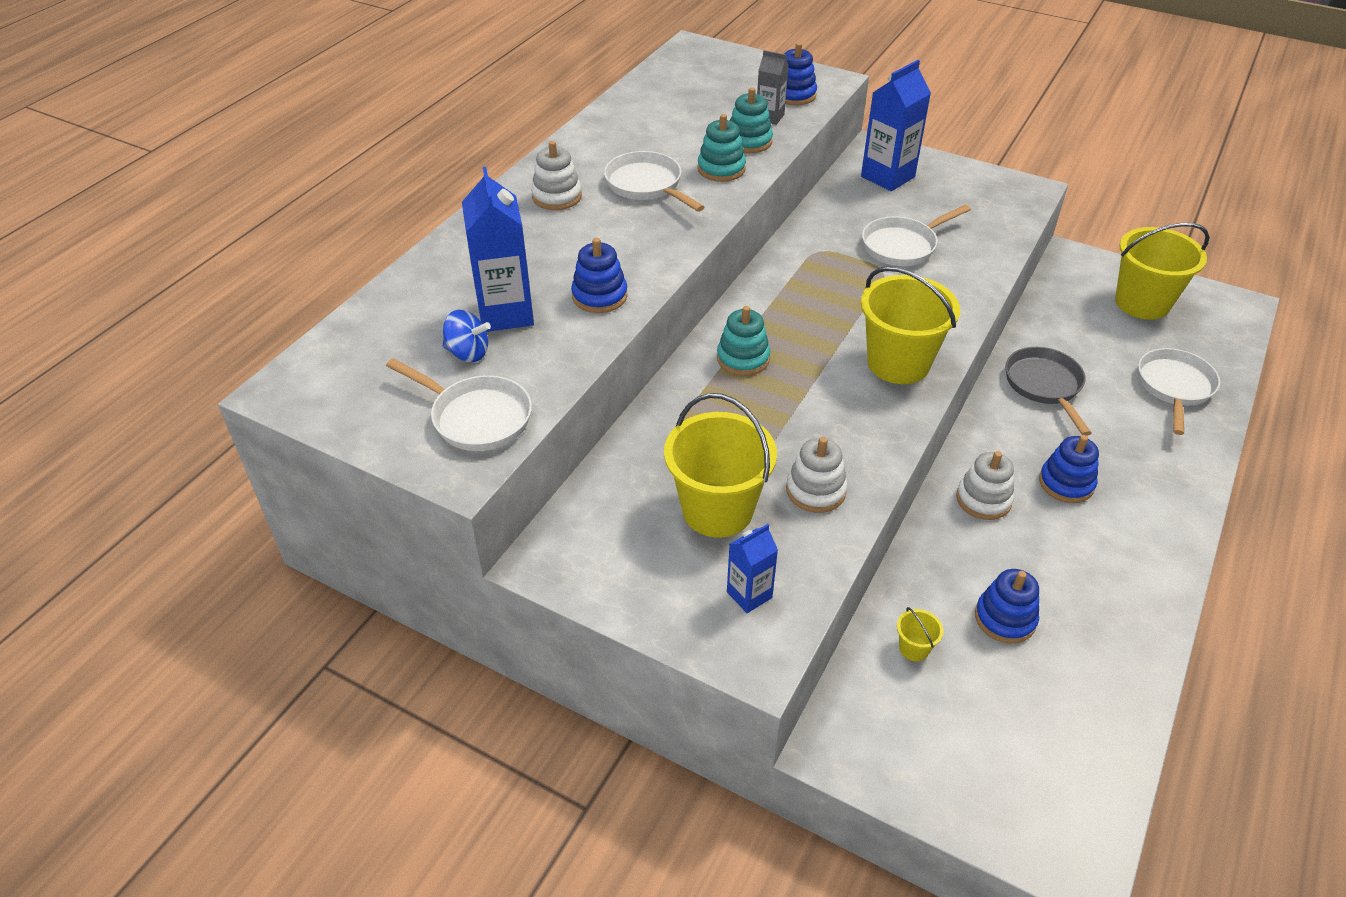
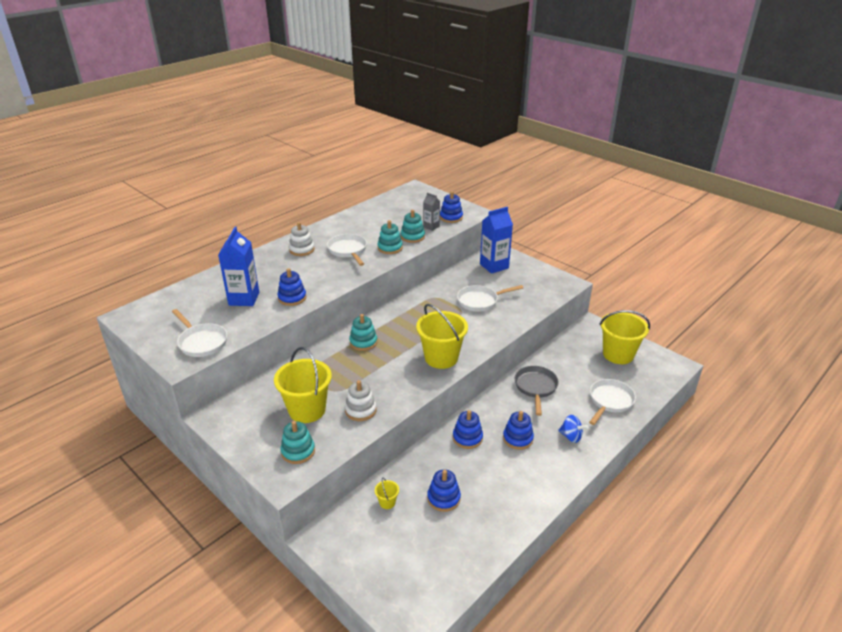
camera: 15 degrees right, 10 degrees down
(468, 353) = (216, 313): blue spinning top -> blue spinning top (571, 436)
(749, 595) = (298, 451): blue carton -> turquoise stacking toy
(983, 499) = (467, 438): white stacking toy -> blue stacking toy

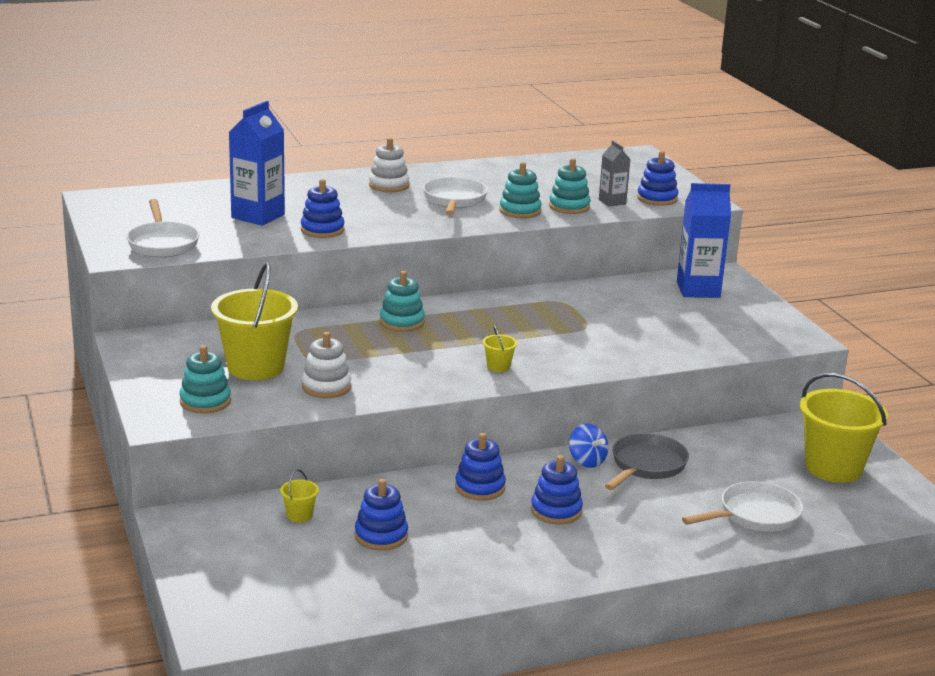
camera: 25 degrees right, 10 degrees down
(441, 358) = (498, 366): yellow bucket -> yellow bucket, size x0.42
(480, 301) = (628, 323): white pan -> none
(571, 436) = (644, 533): blue spinning top -> blue spinning top (587, 461)

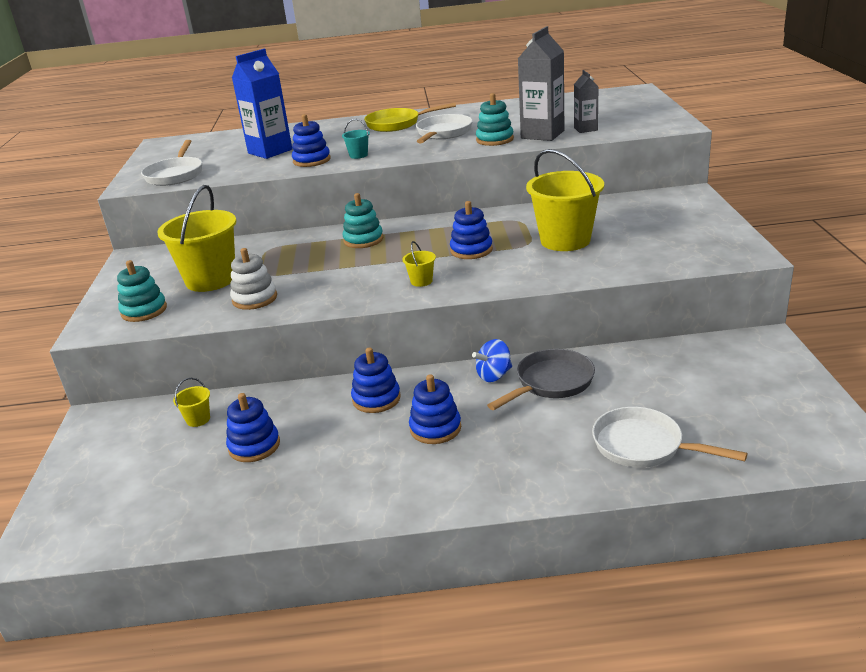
camera: 20 degrees right, 5 degrees up
(374, 225) = (358, 155): none -> turquoise bucket
(389, 185) = (397, 124): white stacking toy -> yellow pan
(569, 207) = (542, 134): turquoise stacking toy -> grey carton
(587, 461) = (494, 375): blue spinning top -> blue spinning top turned 75 degrees clockwise
(657, 198) = (630, 125): blue stacking toy -> blue stacking toy (471, 250)
(698, 290) = (656, 208): blue carton -> none
(755, 515) = (643, 446): white pan -> white pan turned 135 degrees counterclockwise
(833, 468) = (754, 393): yellow bucket -> yellow bucket (565, 240)

